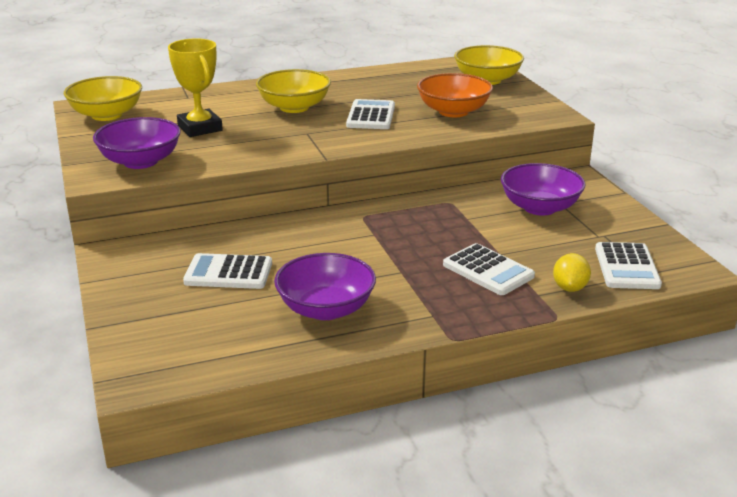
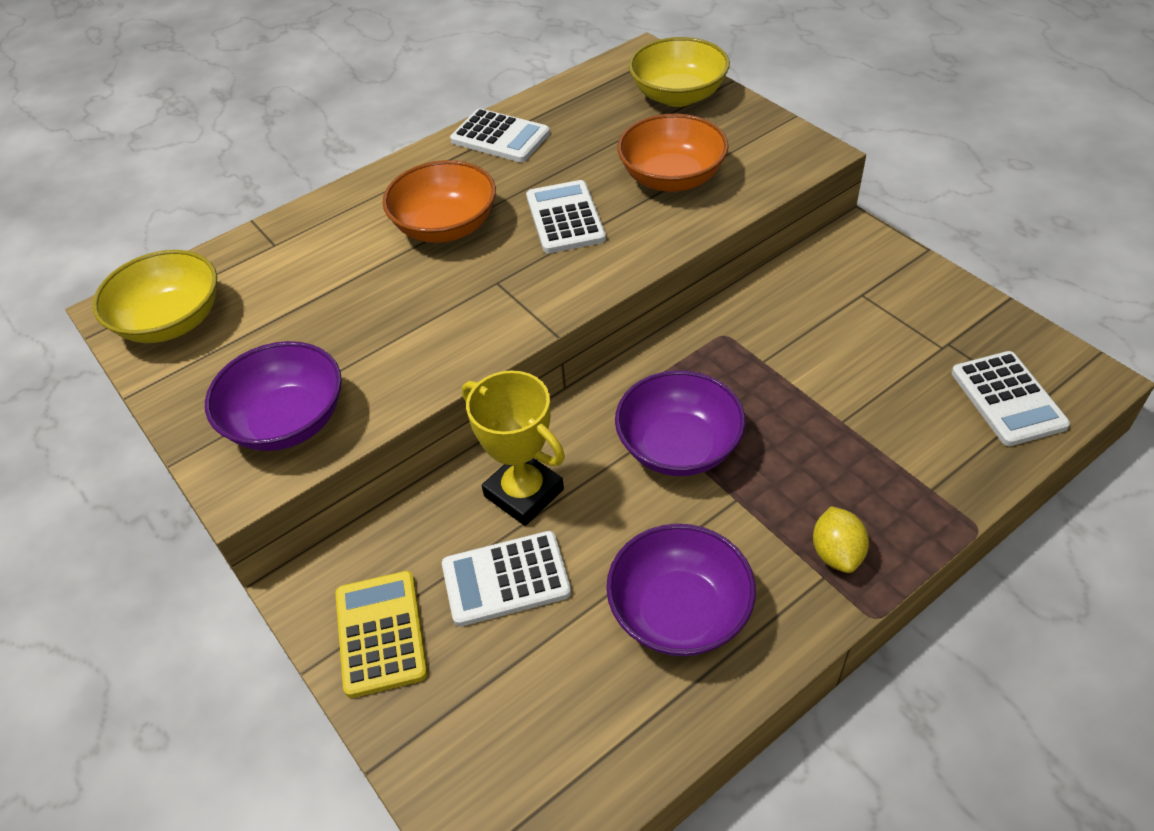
camera: 15 degrees left, 20 degrees up
(137, 278) = (380, 633): none -> yellow calculator
(200, 128) = (333, 314): yellow trophy -> yellow trophy (524, 493)
(294, 107) = (445, 227): yellow bowl -> orange bowl
(488, 270) = (845, 461): white calculator -> white calculator (500, 137)
(540, 207) = (842, 311): purple bowl -> purple bowl (679, 447)
(570, 288) = (962, 463): yellow lemon -> yellow lemon (836, 553)

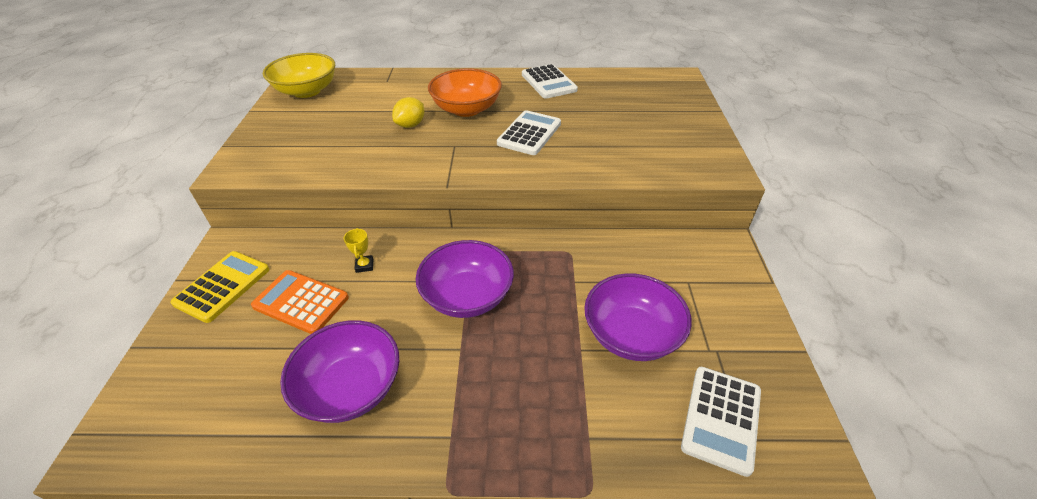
camera: 35 degrees right, 5 degrees down
(287, 421) = (284, 155): purple bowl -> purple bowl (631, 334)
(506, 579) = (301, 302): white calculator -> orange calculator
(524, 493) = (364, 265): yellow trophy -> yellow trophy, size x0.42
(672, 178) = (615, 143): orange bowl -> none
(678, 95) = (674, 104): yellow bowl -> none
(836, 553) = (476, 428): yellow lemon -> yellow lemon (410, 125)

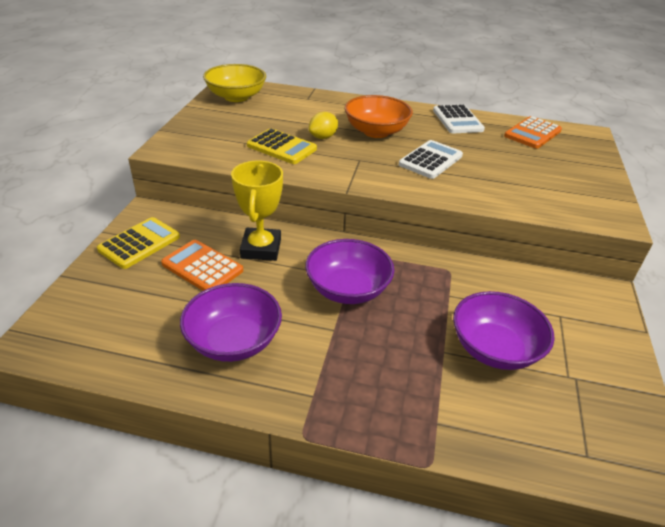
camera: 10 degrees right, 5 degrees down
(364, 265) = (261, 248): yellow trophy -> yellow trophy, size x2.37
(367, 145) = (281, 147): none -> yellow calculator
(626, 86) = (532, 133): none -> orange calculator
(721, 419) = (567, 434): white calculator -> none

